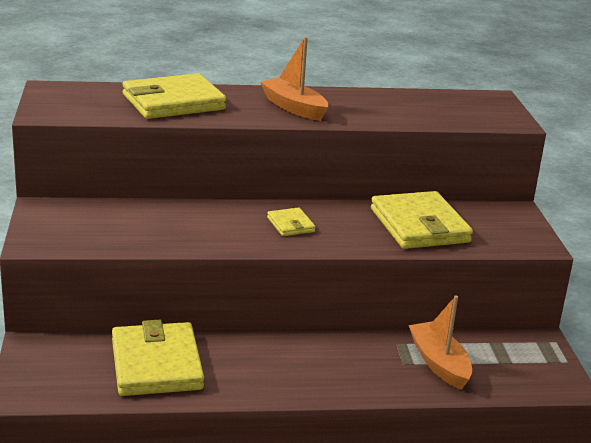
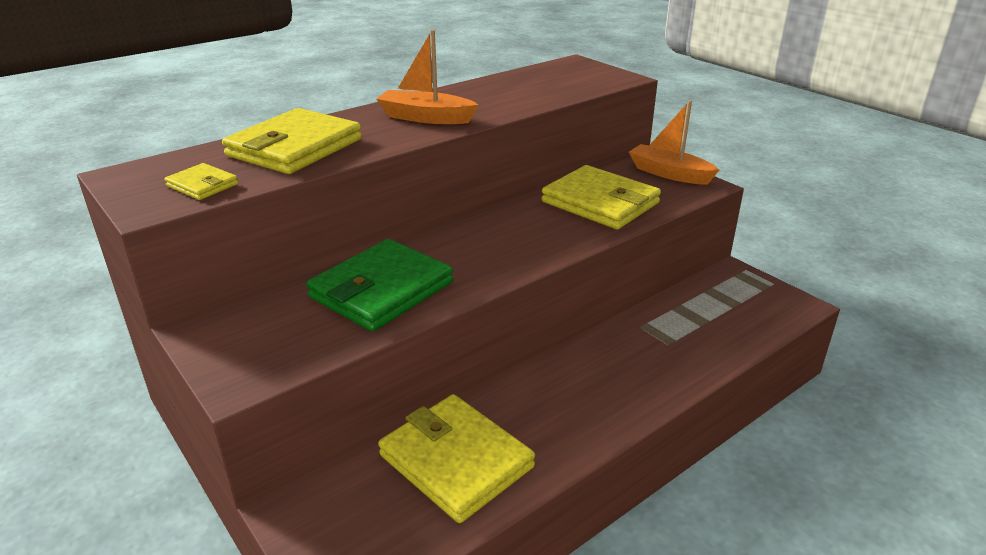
camera: 30 degrees left, 5 degrees up
(175, 225) = (381, 290): none -> green wallet
(291, 225) = (493, 244): yellow wallet -> yellow wallet (202, 185)
(439, 363) = (693, 330): orange boat -> orange boat (669, 174)

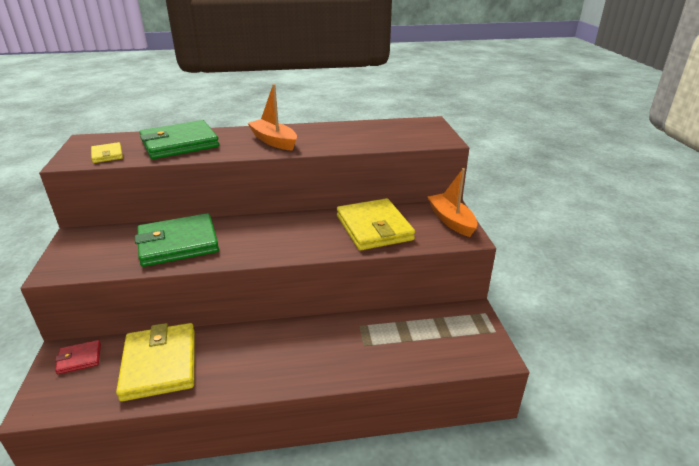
camera: 30 degrees right, 0 degrees up
(295, 147) = (180, 144): yellow wallet -> green wallet
(330, 504) = (79, 359): none -> red wallet

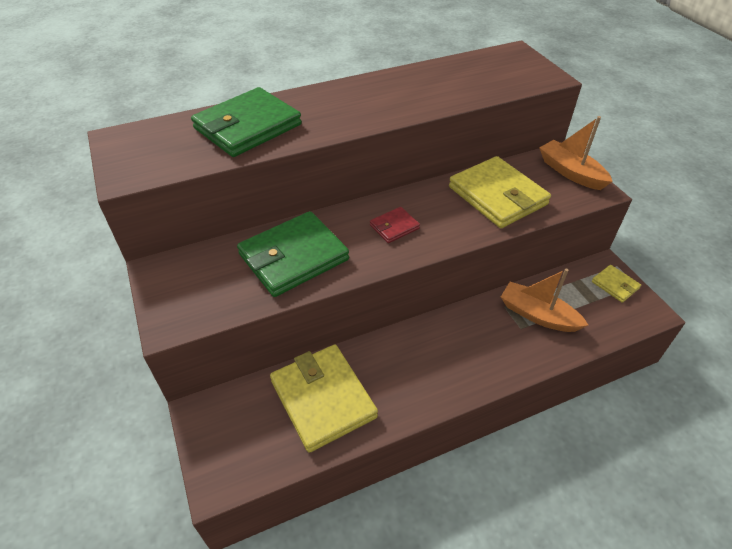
camera: 15 degrees left, 15 degrees up
(79, 359) = (227, 414): red wallet -> red wallet (394, 227)
(107, 155) = (168, 159): yellow wallet -> yellow wallet (615, 285)
(274, 141) = (361, 106): orange boat -> orange boat (538, 315)

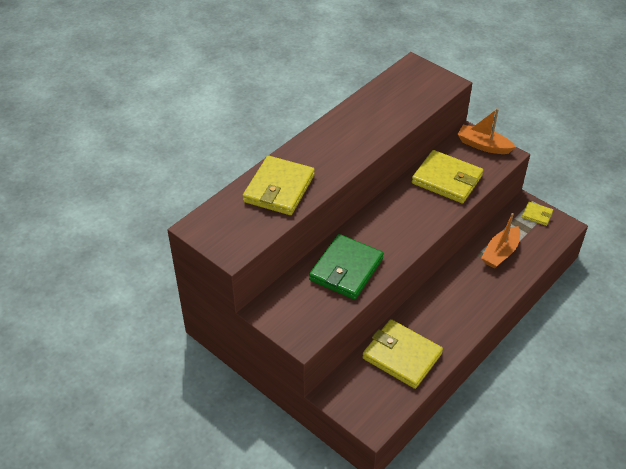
camera: 25 degrees left, 0 degrees up
(248, 127) = (279, 188): green wallet -> yellow wallet
(394, 227) = (395, 225): red wallet -> none
(538, 315) = (500, 253): orange boat -> orange boat turned 60 degrees counterclockwise

